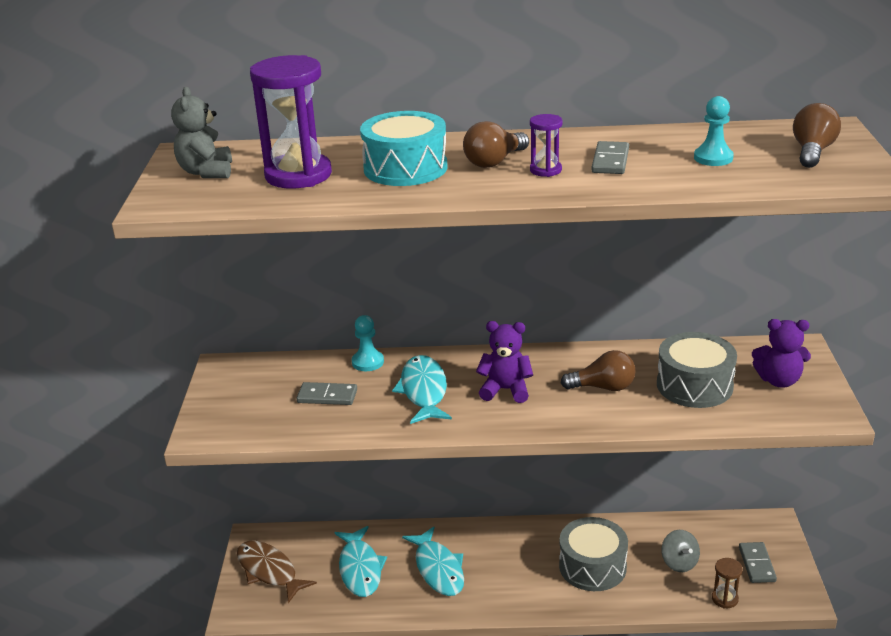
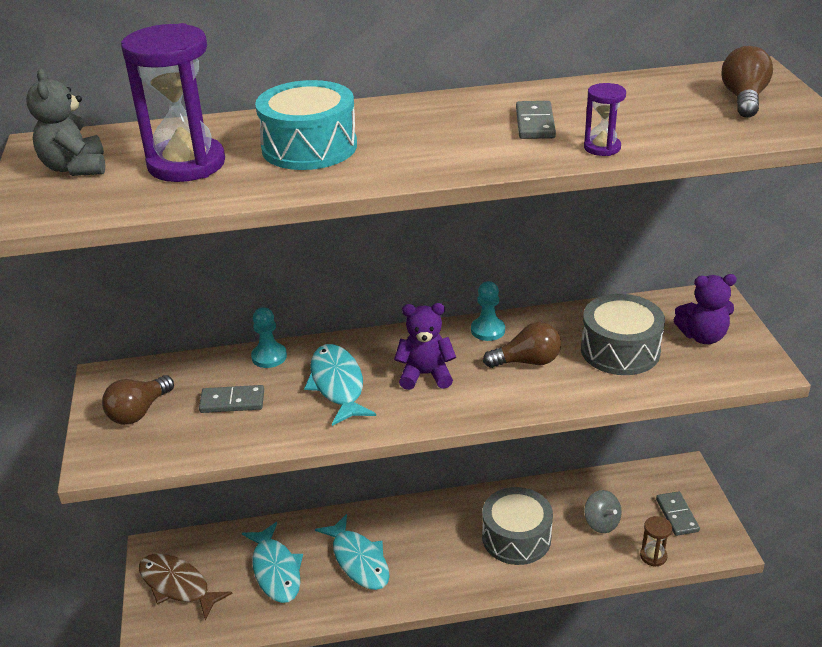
camera: 10 degrees left, 5 degrees up
(494, 162) = (407, 133): brown light bulb -> brown light bulb (139, 412)
(545, 170) = (468, 139): purple hourglass -> purple hourglass (602, 148)
(713, 158) = (643, 113): turquoise pawn -> turquoise pawn (488, 330)

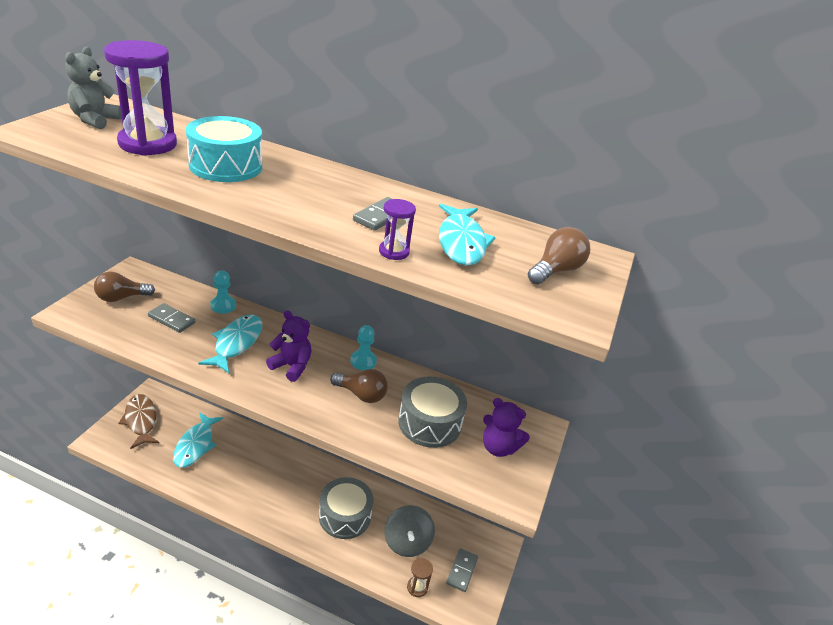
camera: 25 degrees right, 0 degrees up
(358, 560) = (243, 469): turquoise fish -> turquoise fish (461, 242)
(601, 523) = (407, 542): grey spinning top -> grey spinning top, size x1.51

